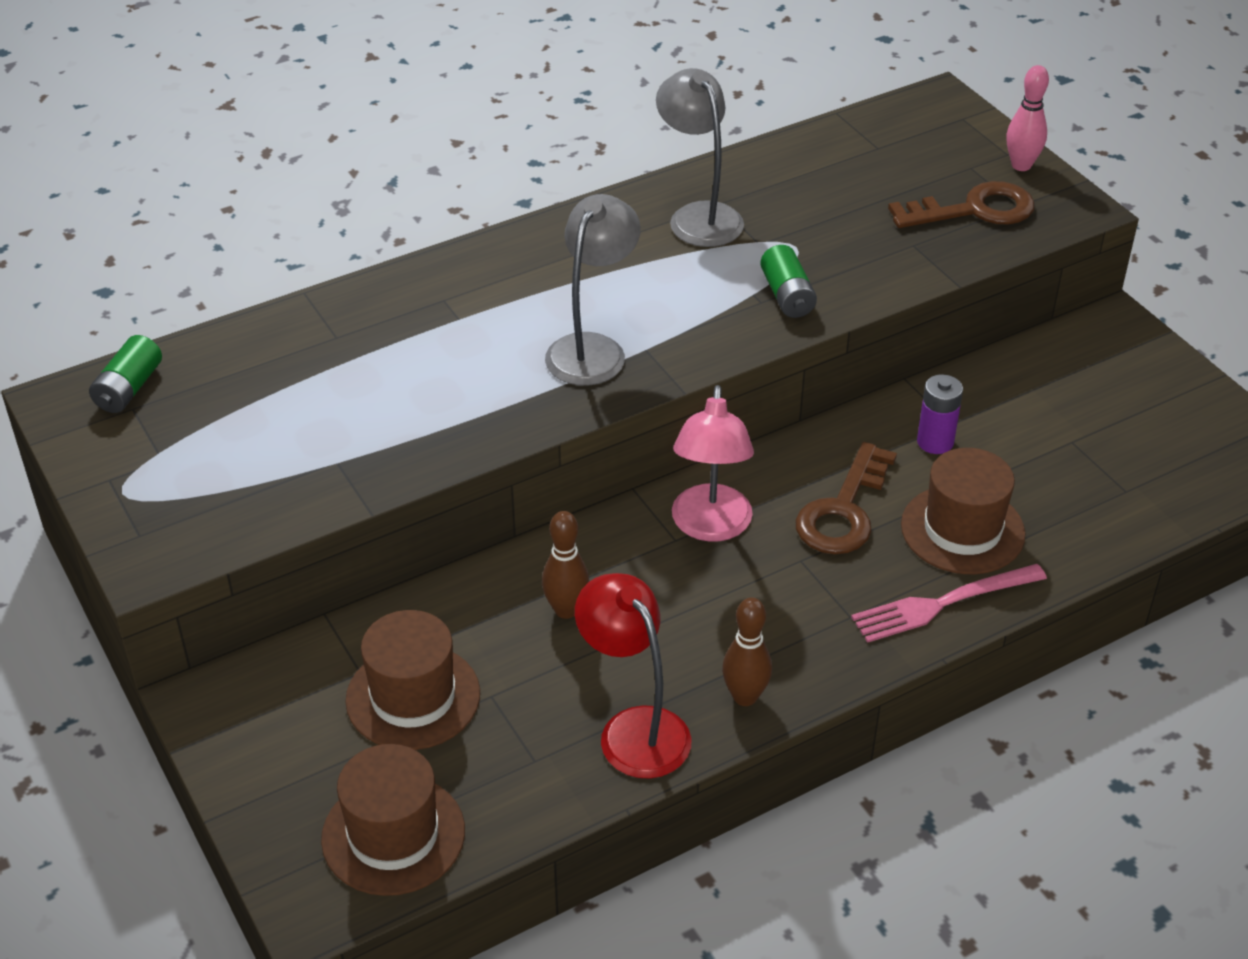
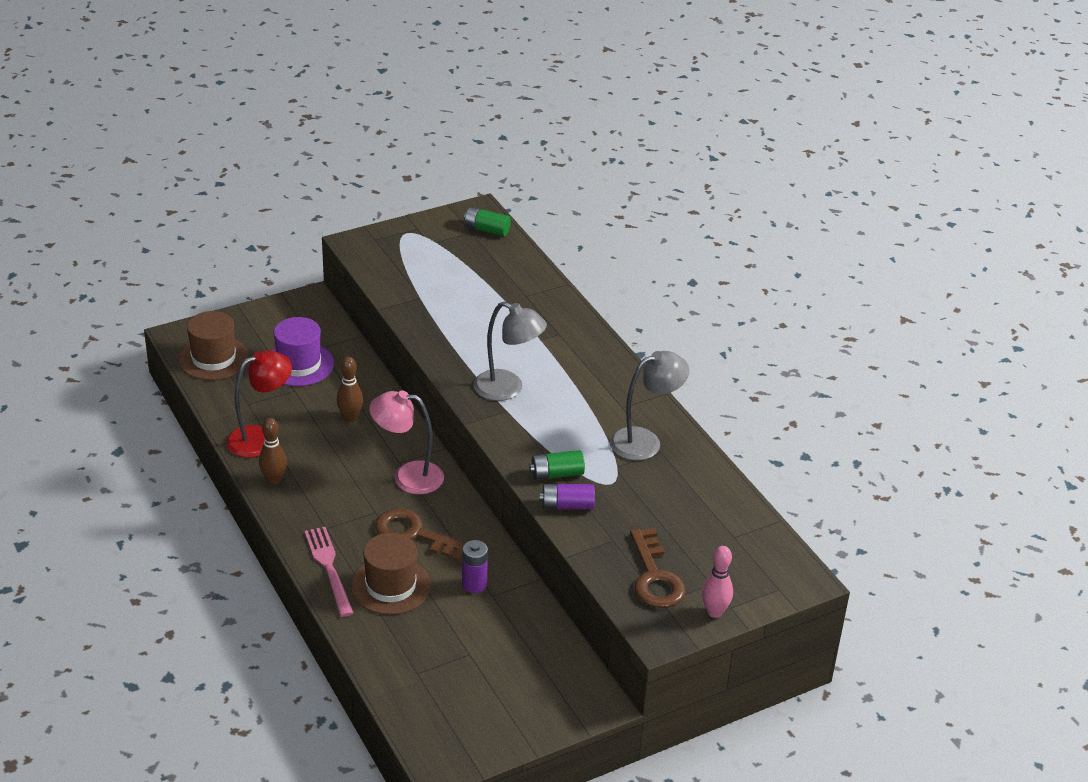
camera: 90 degrees right, 5 degrees down
(413, 697) = (299, 364): brown hat -> purple hat
(853, 285) = (567, 505): none -> purple battery

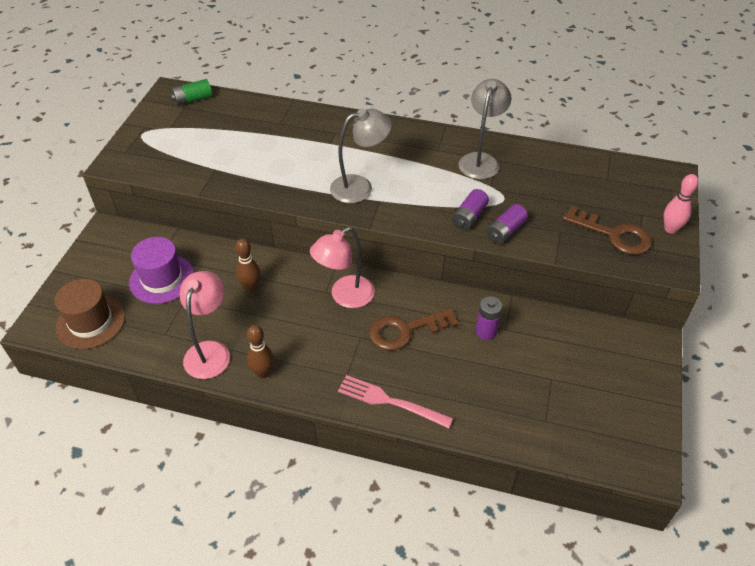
camera: 45 degrees left, 10 degrees up
(260, 438) = (210, 351): red lamp -> pink lamp
(390, 586) = (444, 378): brown hat -> none
(556, 474) = (469, 217): green battery -> purple battery

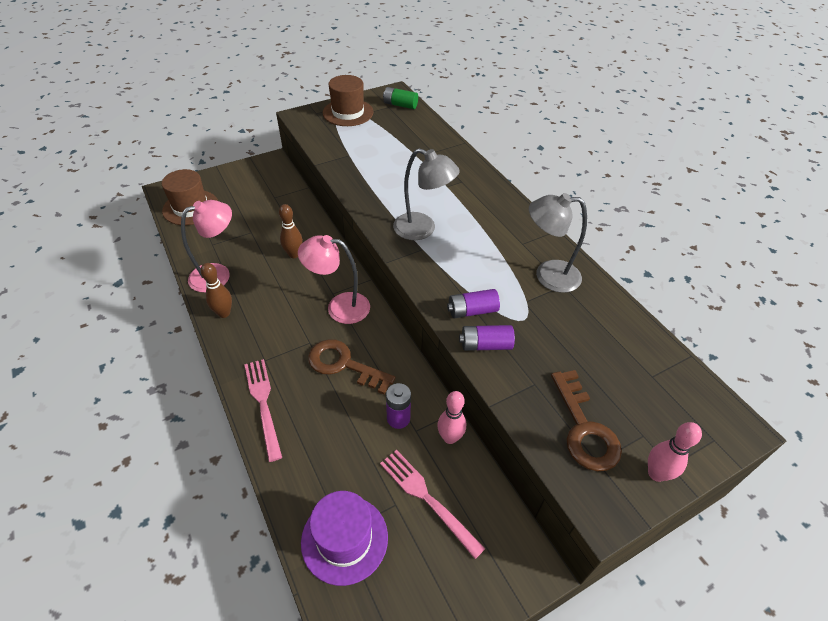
camera: 45 degrees right, 0 degrees up
(156, 133) = (348, 112): none -> brown hat
(162, 279) = (257, 211): purple hat -> purple hat (344, 539)
(480, 160) = (548, 275): grey lamp -> grey lamp turned 150 degrees counterclockwise
(529, 315) = (450, 437): none -> pink bowling pin
(562, 359) = (426, 498): none -> pink fork

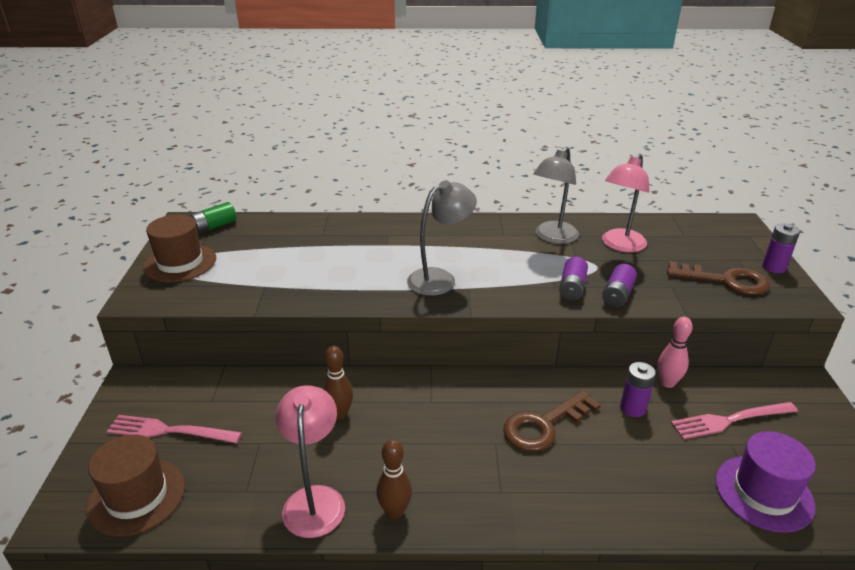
camera: 60 degrees left, 15 degrees down
(263, 403) = (567, 511): pink fork -> pink fork (168, 431)
(339, 307) = (456, 402): pink lamp -> pink lamp (620, 245)
(656, 474) = (774, 267): pink bowling pin -> purple battery

